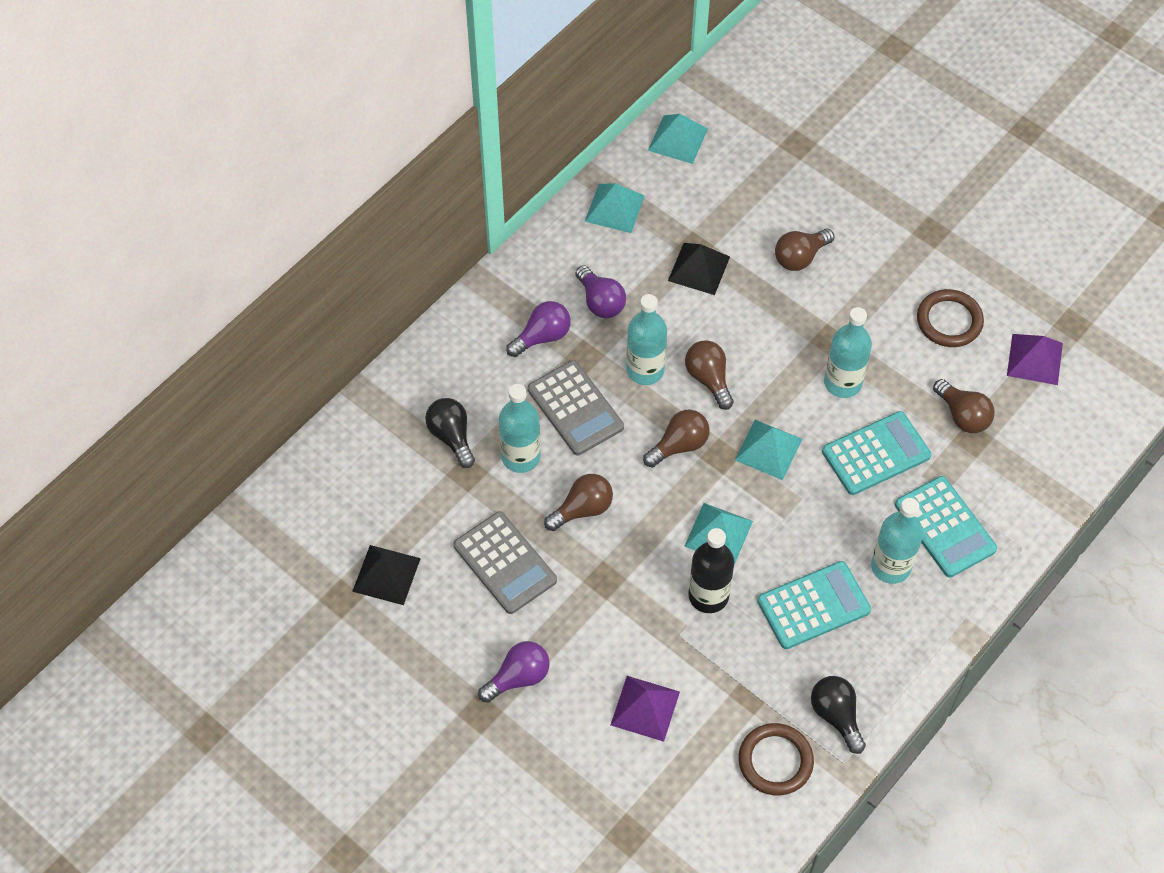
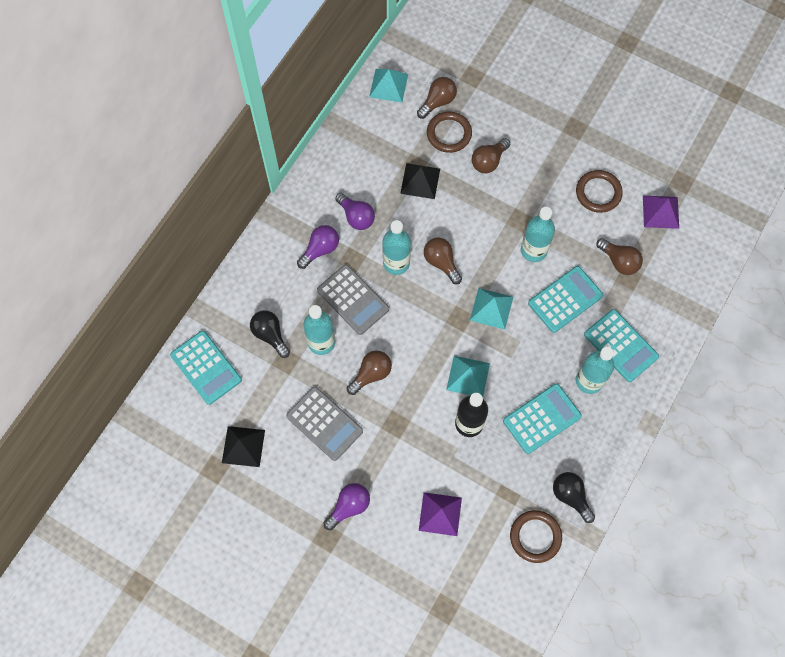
camera: 10 degrees left, 10 degrees up
(355, 464) = (206, 367): none -> turquoise calculator
(614, 208) = (353, 144): turquoise pyramid -> none
(679, 445) = (429, 315): brown light bulb -> brown light bulb (438, 102)
(751, 213) = (449, 133): none -> brown ring

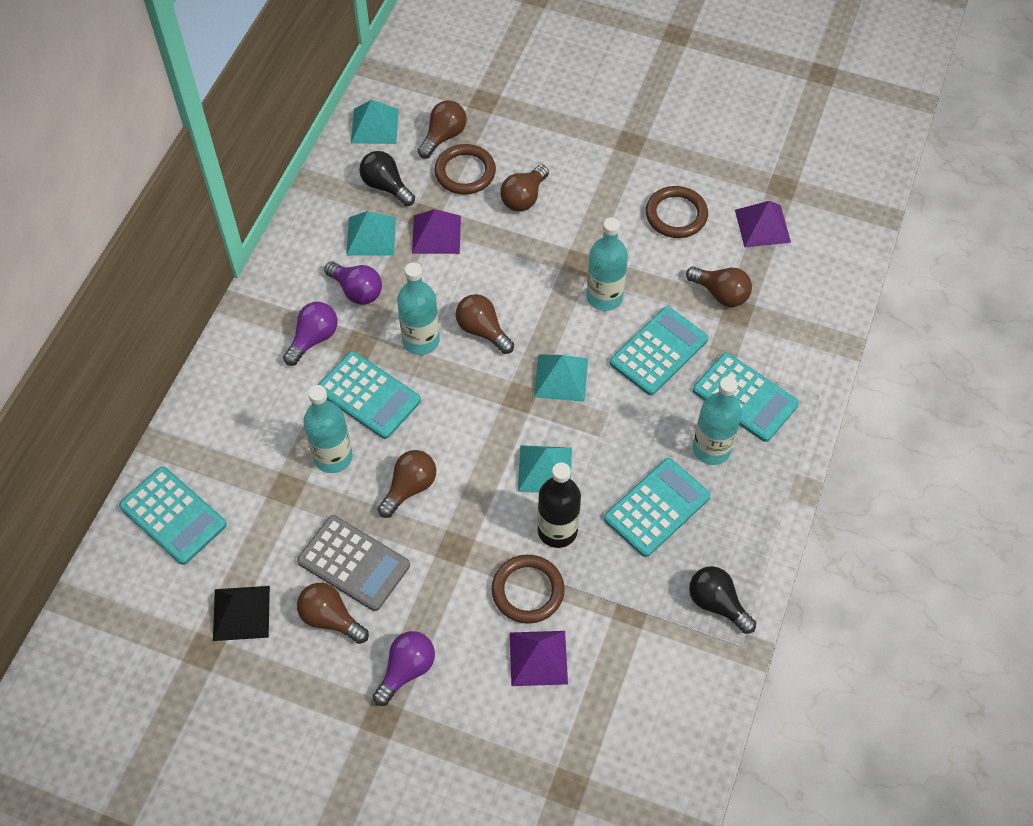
camera: 10 degrees left, 10 degrees down
(270, 335) = (259, 459): black light bulb -> black light bulb (386, 186)
(303, 461) = (330, 618): none -> brown light bulb
(353, 299) = (368, 395): grey calculator -> turquoise calculator
(373, 175) = (371, 236): none -> turquoise pyramid
(420, 181) = (436, 234): black pyramid -> purple pyramid
(535, 537) = (678, 666): brown ring -> brown ring (528, 591)

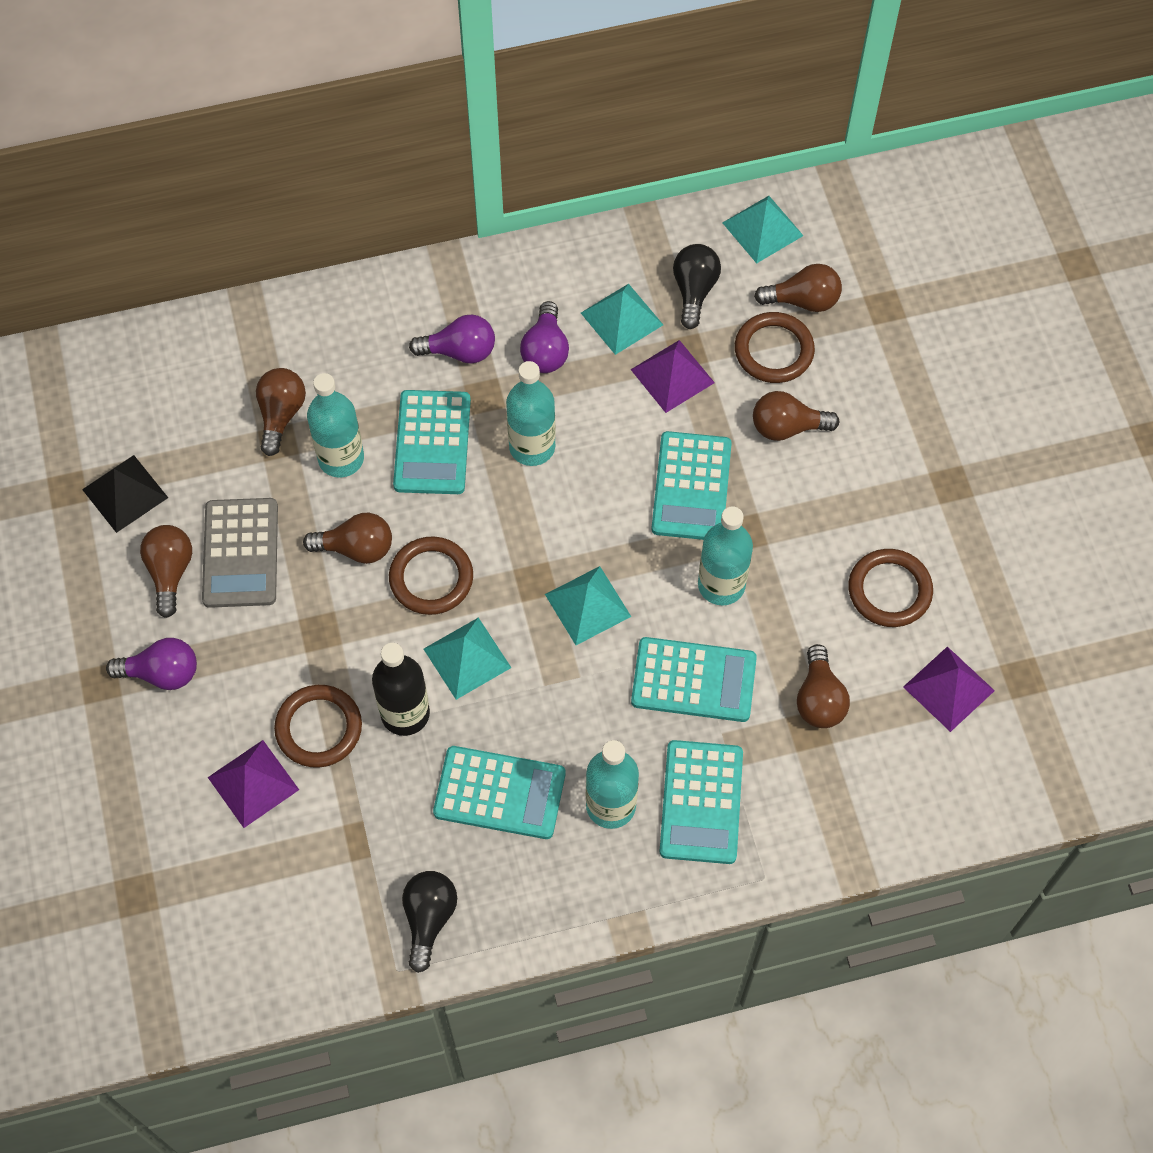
camera: 55 degrees right, 5 degrees up
(173, 515) = (183, 368): turquoise calculator -> turquoise calculator (691, 487)
(469, 456) = (431, 578): none -> brown ring
(482, 330) = (588, 495): brown light bulb -> brown light bulb (281, 415)

